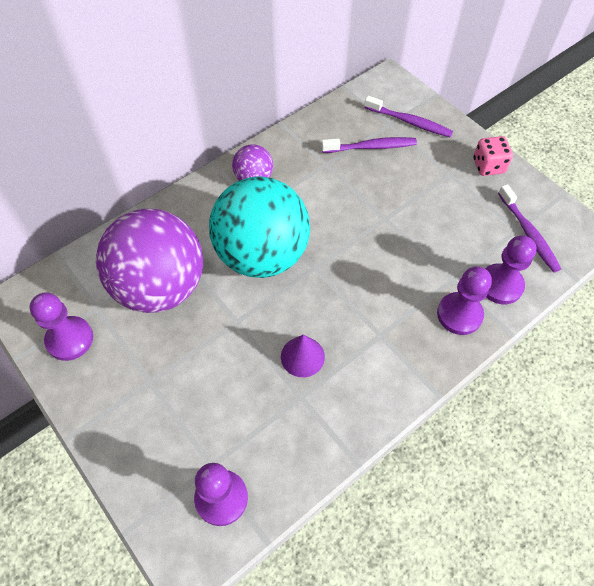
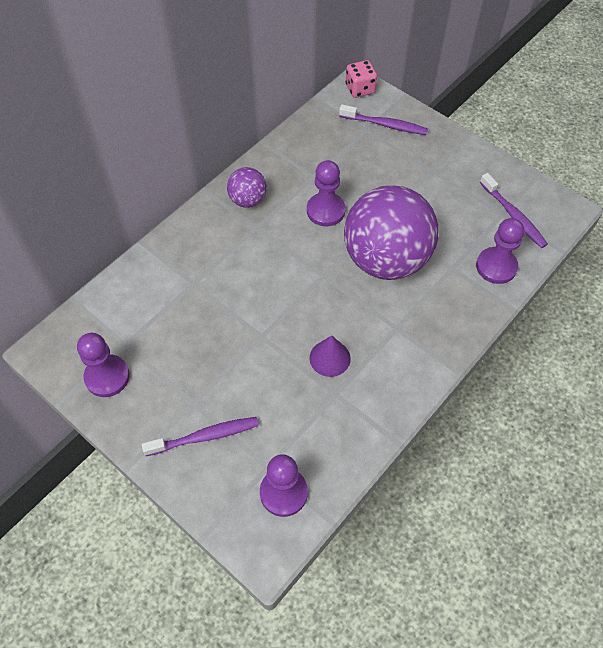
camera: 10 degrees left, 0 degrees up
(160, 287) = (182, 315): purple ball -> purple ball (386, 259)
(262, 255) = (272, 271): turquoise ball -> none
(371, 147) = (353, 154): purple toothbrush -> purple toothbrush (204, 436)
(459, 314) = (464, 298): purple pawn -> purple pawn (325, 211)
(488, 166) = (466, 158): pink dice -> pink dice (360, 89)

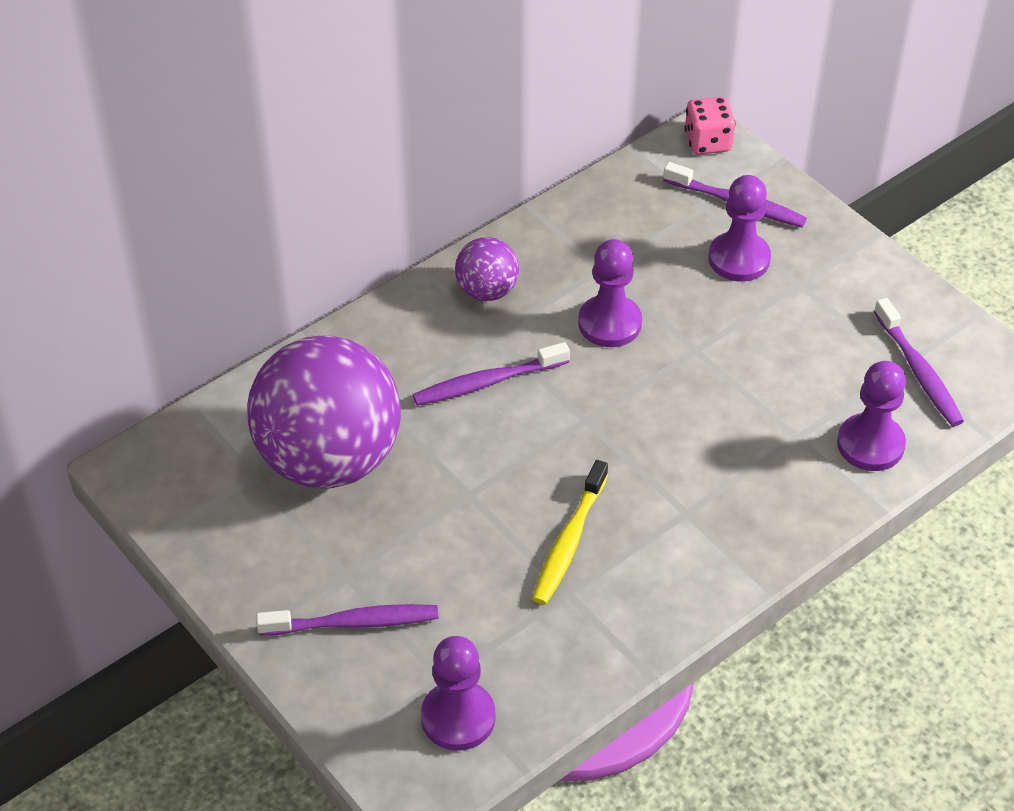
camera: 10 degrees right, 10 degrees down
(107, 377) = (220, 518): purple pawn -> purple pawn (739, 259)
(259, 259) = (488, 382): none -> purple toothbrush
(330, 358) = (569, 541): purple cone -> yellow toothbrush
(386, 259) = (691, 410): purple ball -> purple ball (329, 459)

